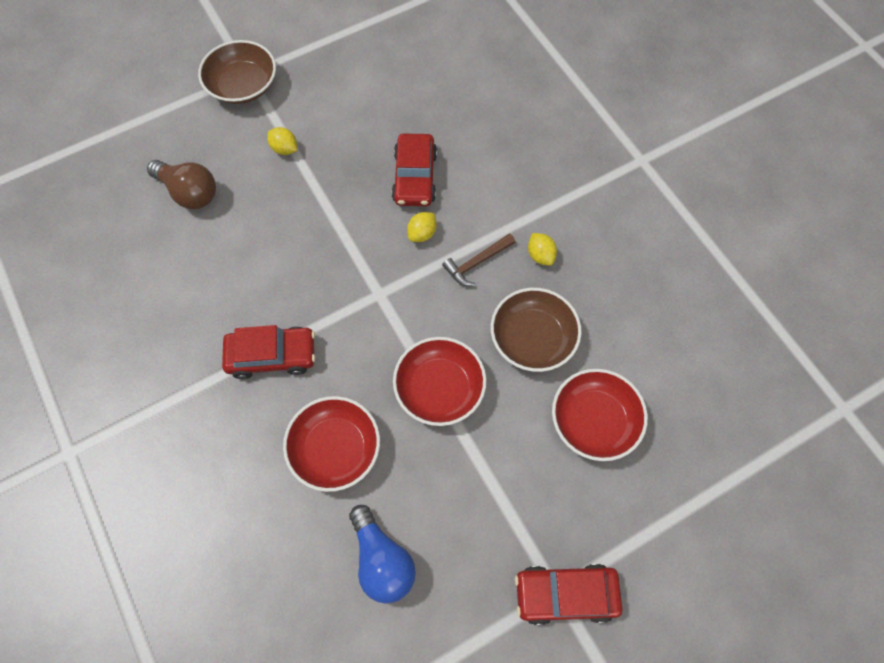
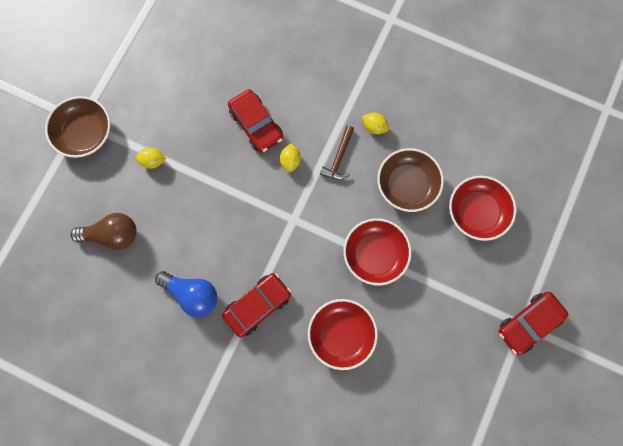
camera: 35 degrees left, 10 degrees up
(382, 560) = (417, 378): blue light bulb -> blue light bulb (192, 294)

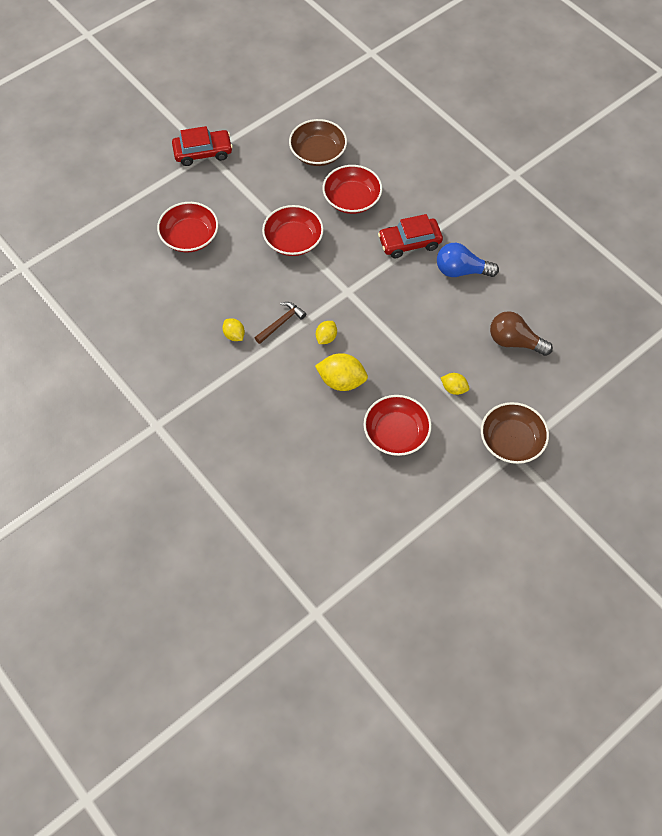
camera: 155 degrees left, 15 degrees down
(187, 97) = (396, 433): none -> red bowl
(192, 294) = (461, 271): blue light bulb -> blue light bulb turned 45 degrees counterclockwise
(256, 124) = (341, 381): red car -> yellow lemon
(407, 185) = (234, 279): brown bowl -> brown bowl (318, 153)

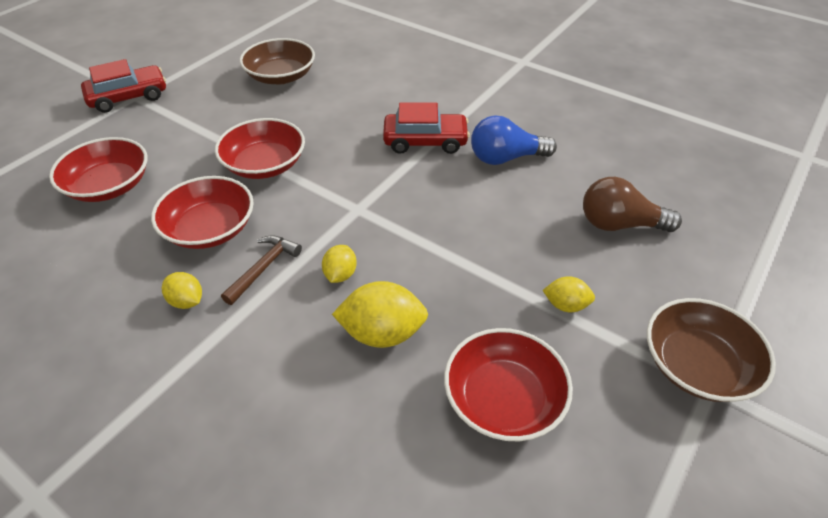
camera: 15 degrees left, 15 degrees down
(352, 199) = (335, 111): red bowl -> red bowl (210, 229)
(409, 243) = (425, 141): red car -> red car turned 150 degrees counterclockwise

